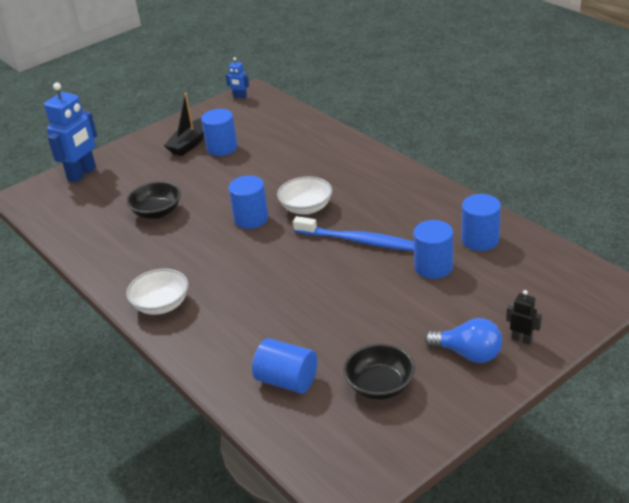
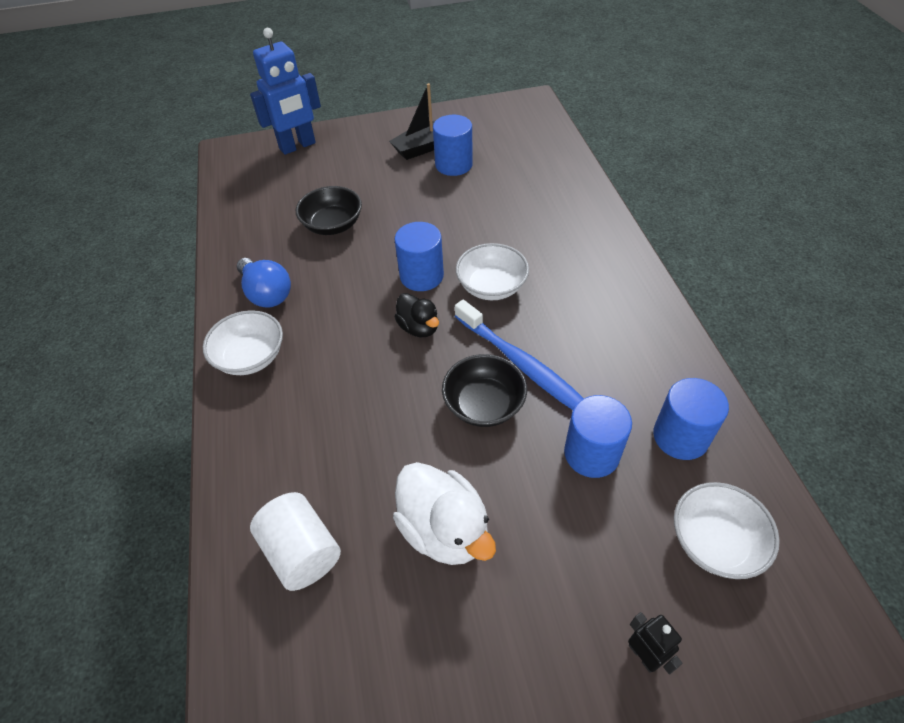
camera: 25 degrees right, 15 degrees up
(240, 97) = (515, 104): blue robot -> none
(272, 246) = (419, 327): none -> black duck
(287, 381) = (302, 551): blue cylinder -> white cylinder
(370, 335) = (444, 530): none -> white duck
(380, 386) = (403, 628): black bowl -> black bowl (484, 404)
(468, 354) = (552, 639): blue light bulb -> blue light bulb (267, 293)
(529, 278) = (715, 541): none -> white bowl

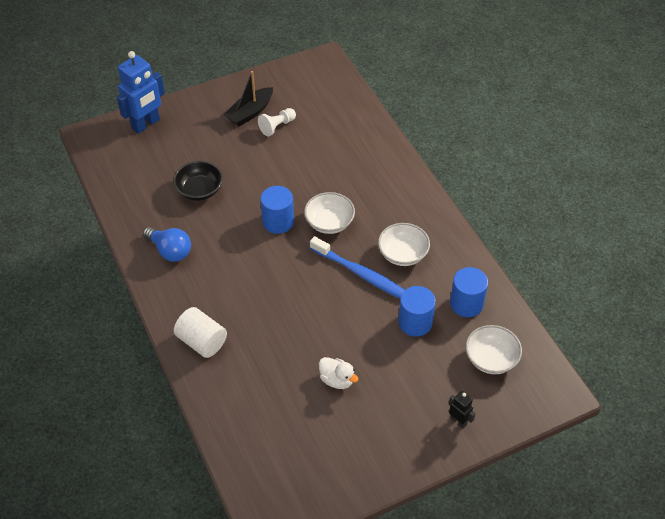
camera: 15 degrees left, 0 degrees up
(251, 357) = (177, 297): white bowl -> white bowl (403, 254)
(302, 551) = (256, 406): white cylinder -> white cylinder (202, 341)
(419, 327) = (287, 259): black duck -> none
(444, 530) = (337, 380): white duck -> white duck, size x0.61
(453, 165) = (277, 126): blue cylinder -> white pawn
(484, 404) = (343, 304): black bowl -> none

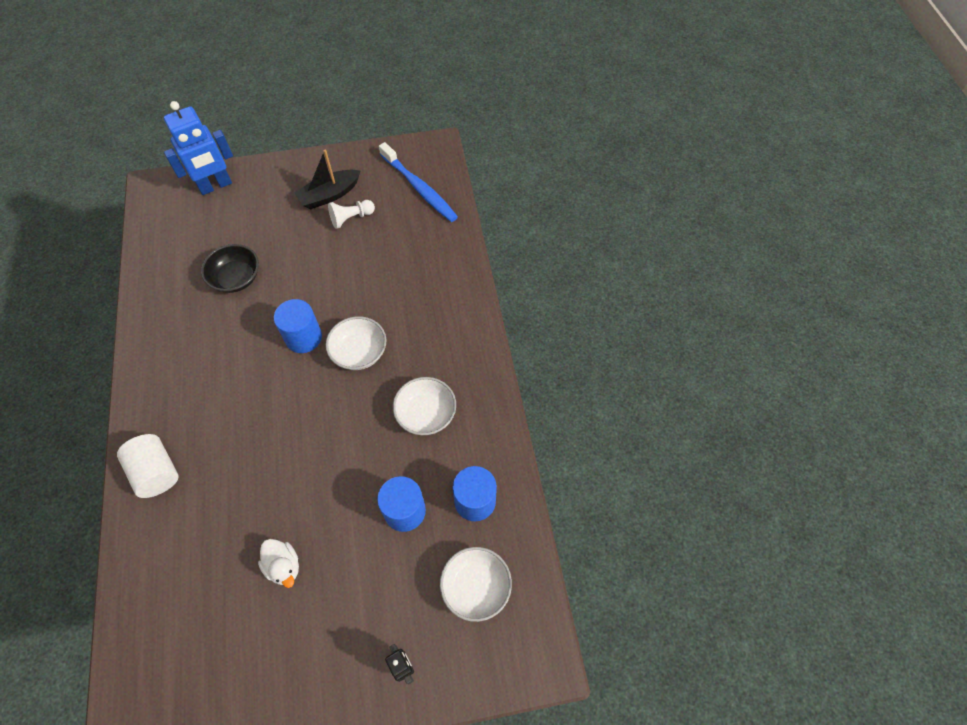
camera: 15 degrees right, 10 degrees up
(170, 251) = (173, 346): blue light bulb -> none
(362, 274) = (369, 429): blue toothbrush -> blue toothbrush (419, 188)

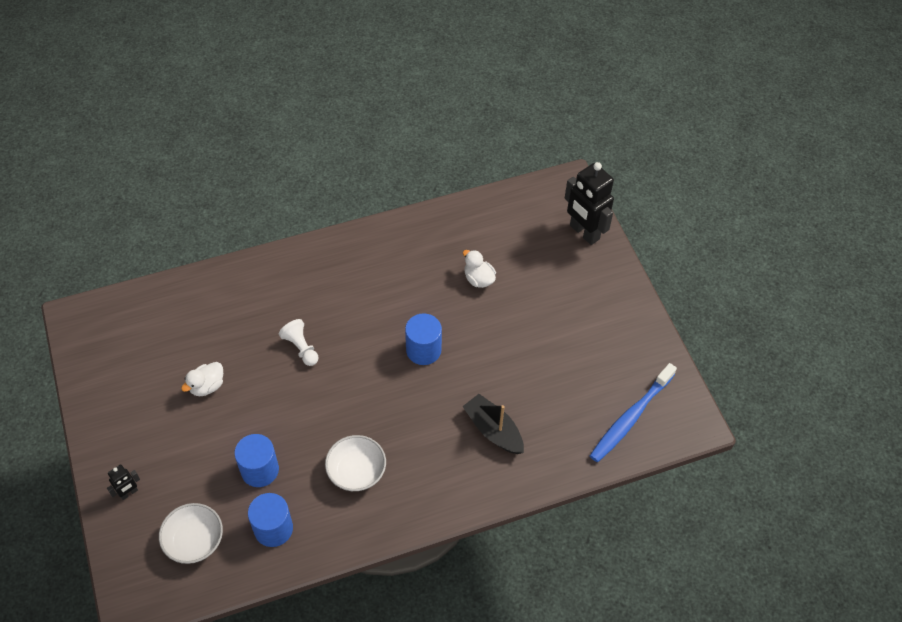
camera: 80 degrees right, 5 degrees down
(156, 472) = (280, 274): white cylinder -> none
(215, 186) = (584, 232): blue robot -> black robot
(236, 278) = (478, 279): black bowl -> white duck
(329, 195) = (598, 334): black boat -> black boat (493, 430)
(351, 218) = (573, 360): white pawn -> white pawn (301, 347)
(359, 352) = (415, 400): white bowl -> none

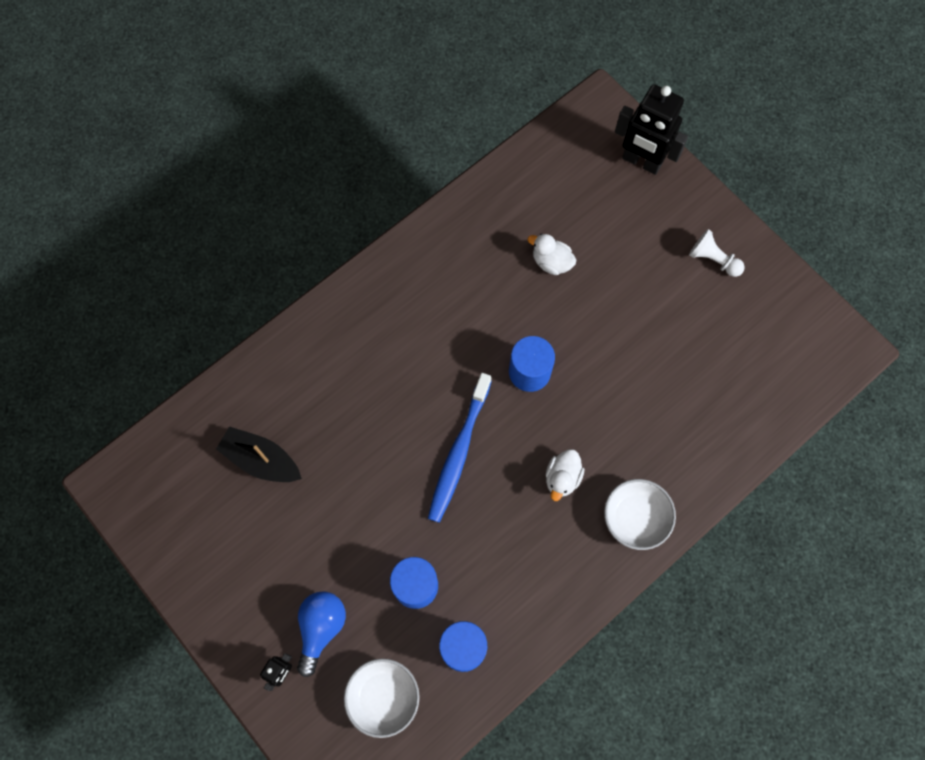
camera: 20 degrees left, 15 degrees up
(173, 473) = (321, 628): none -> blue light bulb
(207, 386) = (308, 509): white duck -> white duck (562, 478)
(301, 347) = (392, 421): white pawn -> white pawn (713, 259)
(356, 471) = (522, 545): white bowl -> white bowl (635, 518)
(493, 430) = (647, 438): black boat -> black boat (261, 460)
(631, 417) = (783, 367): blue toothbrush -> blue toothbrush (459, 452)

